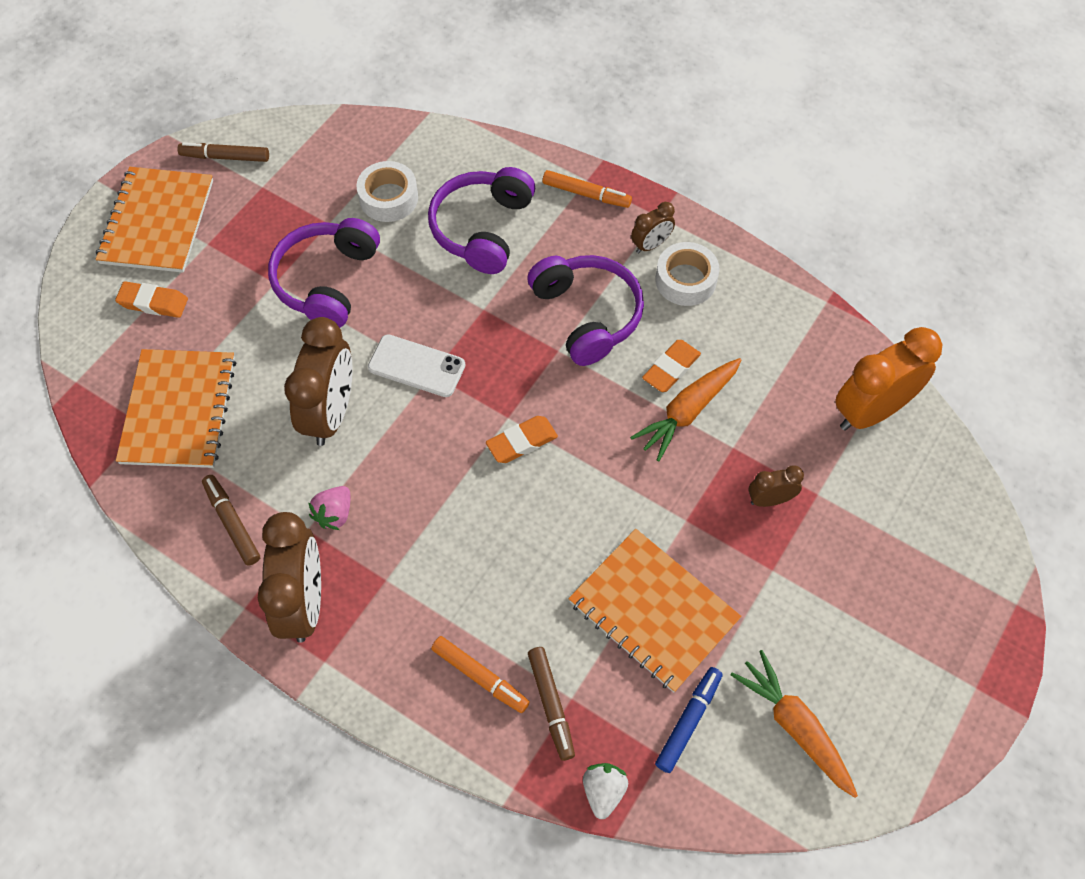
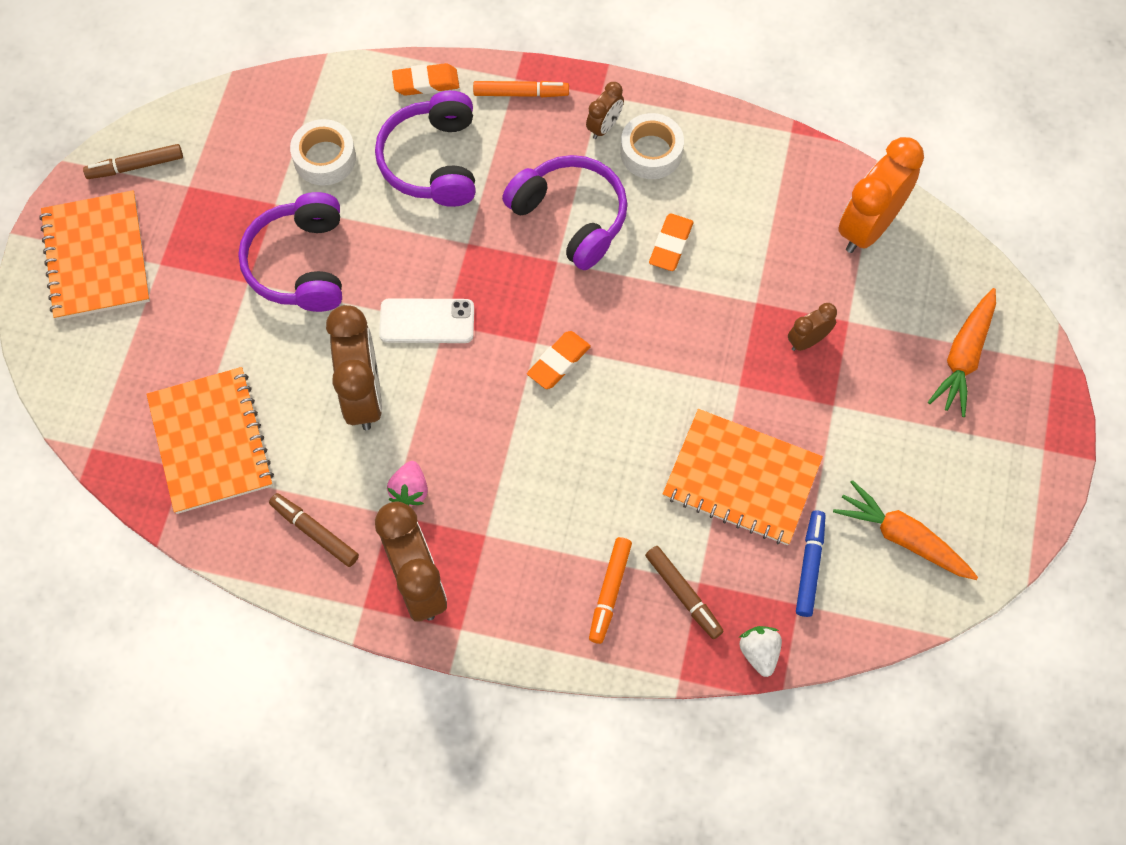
camera: 20 degrees left, 5 degrees up
(153, 303) = (133, 342): orange eraser -> orange eraser (426, 83)
(480, 676) = (610, 592): orange marker -> orange marker turned 90 degrees clockwise
(687, 411) = (702, 282): orange carrot -> orange carrot (964, 357)

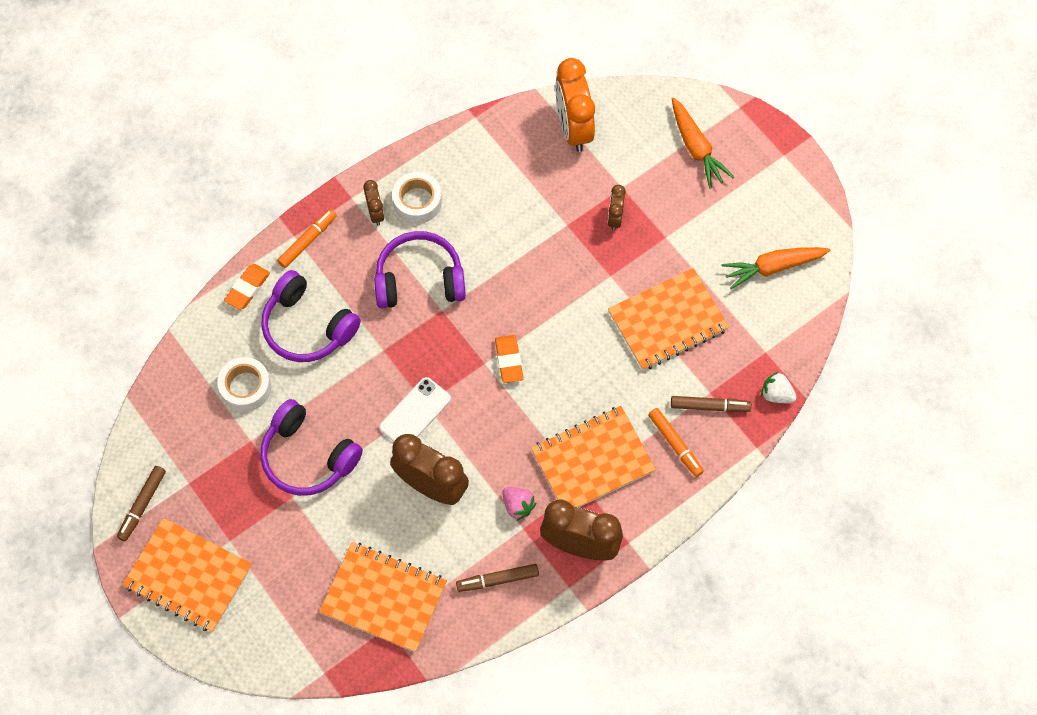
camera: 50 degrees left, 0 degrees up
(520, 524) = (592, 460): none -> orange notebook
(670, 245) = (488, 240): orange eraser -> none
(809, 566) = (748, 328): blue marker -> none

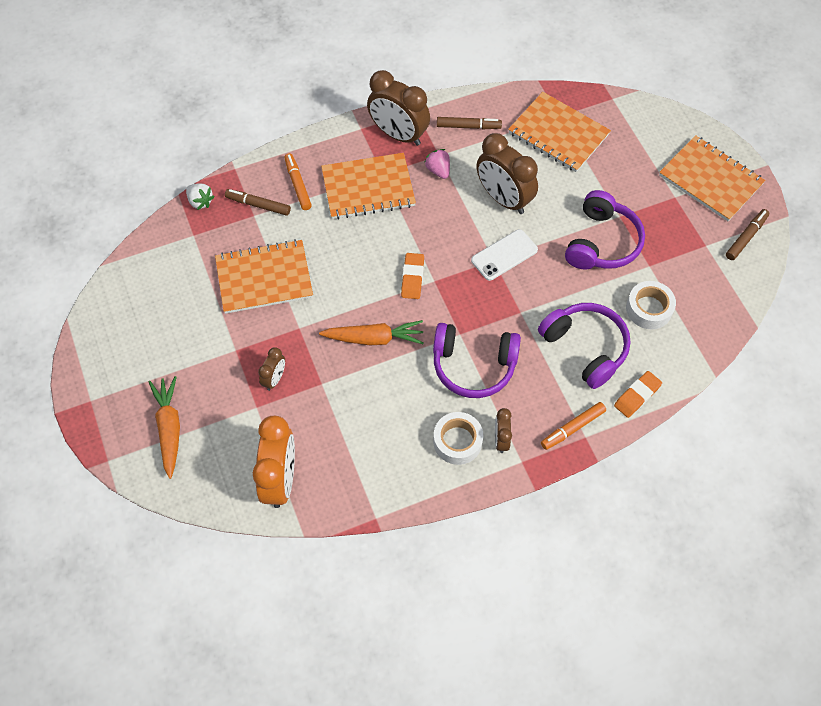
camera: 165 degrees left, 5 degrees down
(308, 456) = (602, 242): purple headphones -> purple headphones turned 60 degrees clockwise
(773, 267) = (152, 300): orange carrot -> orange carrot (374, 338)

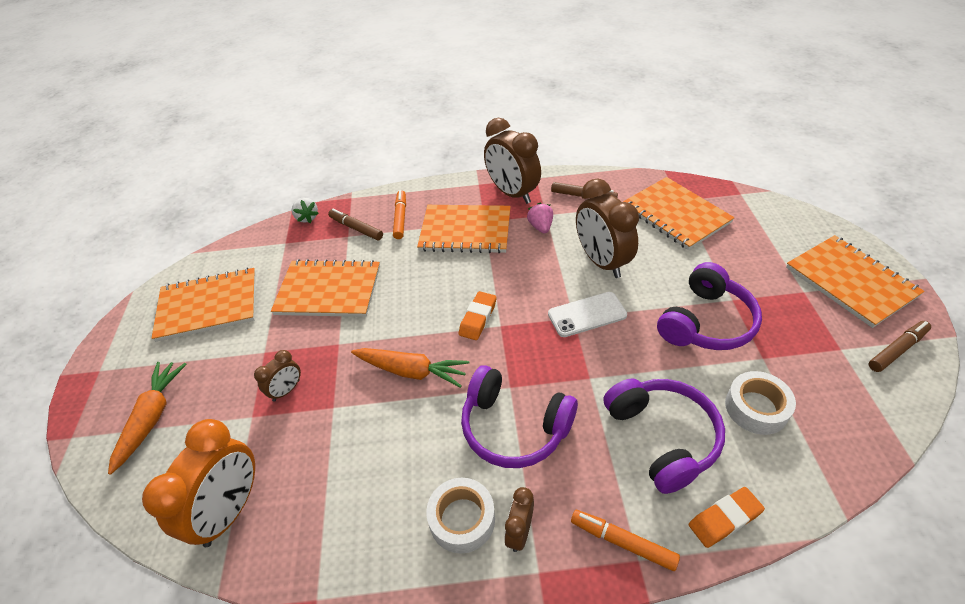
camera: 20 degrees right, 15 degrees down
(155, 317) = (208, 306): none -> orange notebook
(572, 428) = (622, 542): orange marker -> orange marker turned 45 degrees clockwise

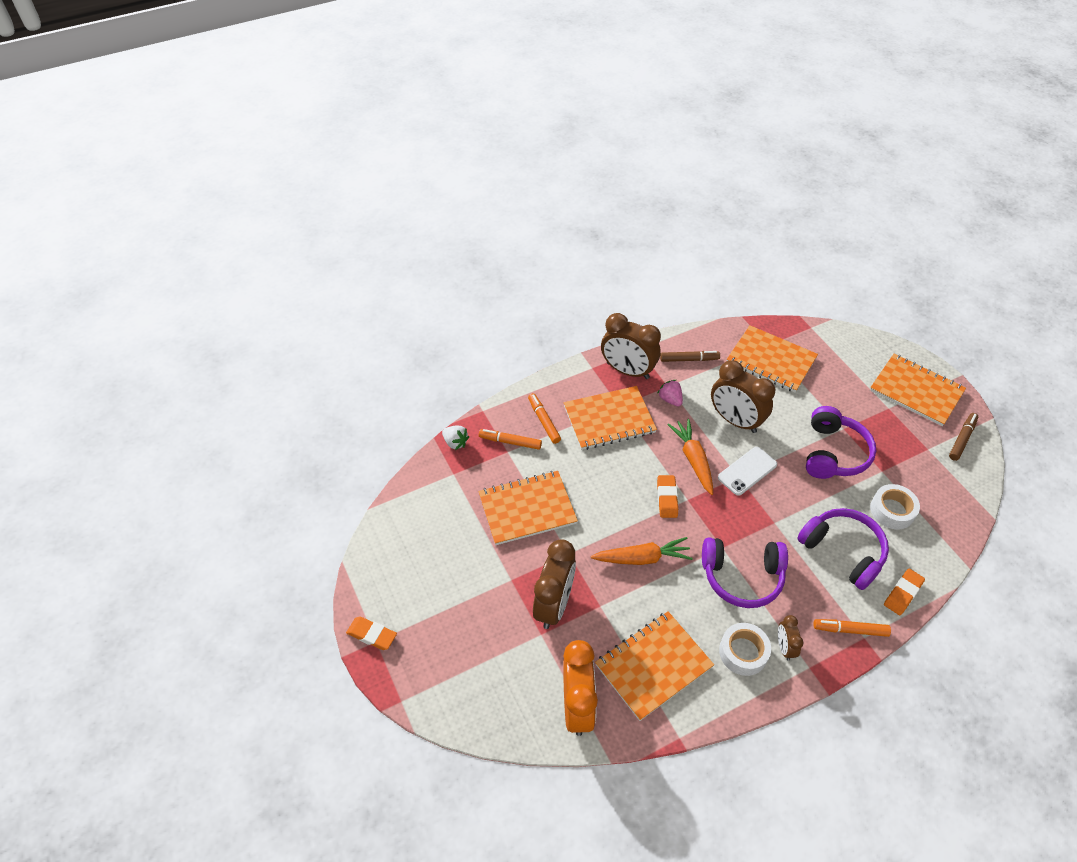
camera: 25 degrees left, 5 degrees up
(100, 363) = (372, 635): none -> orange eraser
(152, 418) = (458, 663): orange carrot -> orange carrot (693, 460)
(208, 306) = (428, 554): orange notebook -> orange notebook (653, 665)
(286, 390) = (554, 605): brown clock -> brown clock, size x2.01
(356, 228) = (510, 442): brown marker -> orange marker

